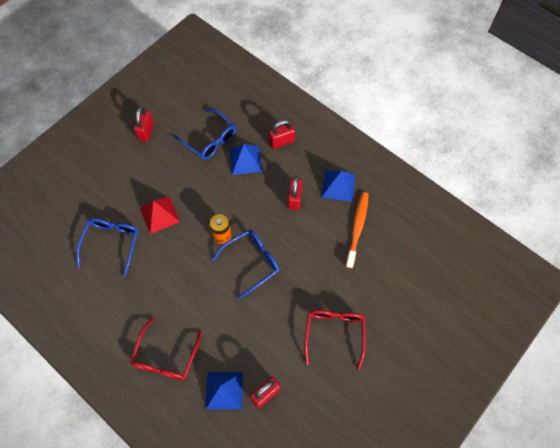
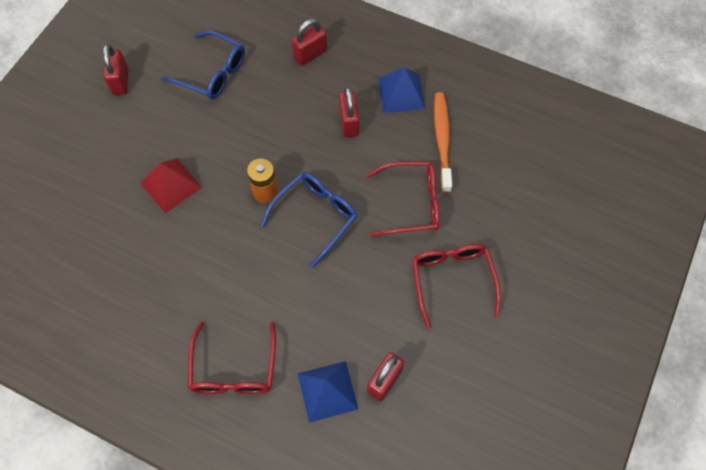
camera: 15 degrees left, 0 degrees up
(111, 243) = (114, 239): blue glasses -> none
(245, 160) = (268, 88): blue pyramid -> none
(321, 269) = (411, 203): none -> red glasses

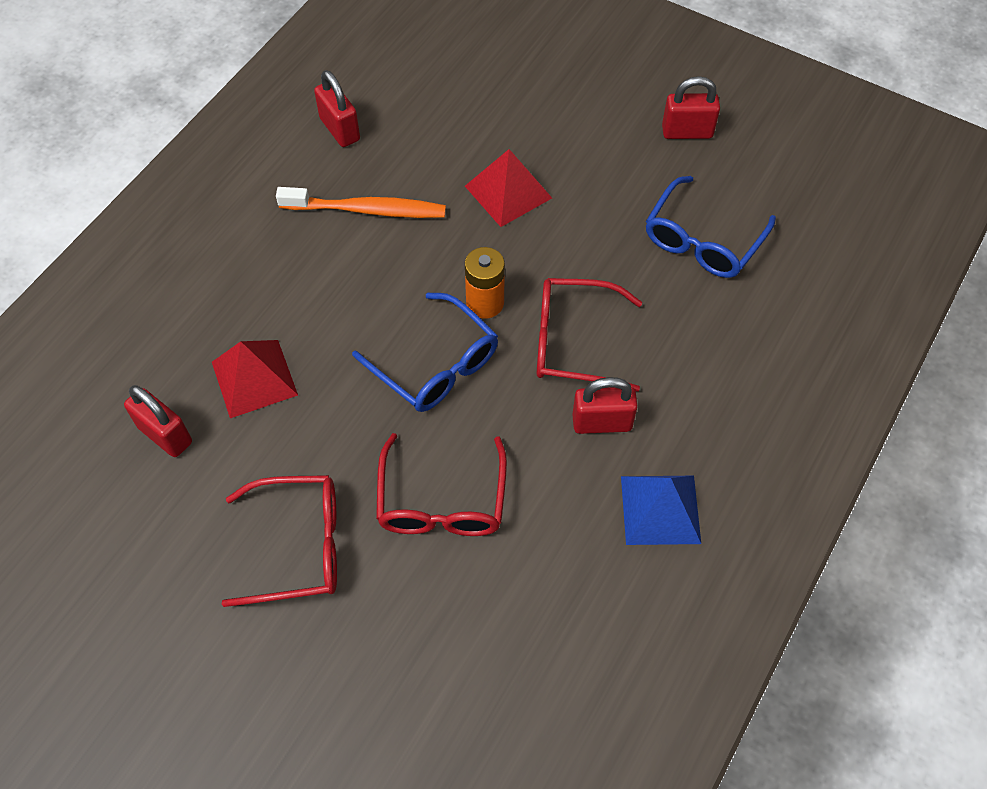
camera: 95 degrees right, 5 degrees down
(234, 368) = (226, 260): red glasses -> red glasses (574, 342)
(310, 54) = (742, 375): red padlock -> red padlock (340, 129)
(327, 391) = (169, 364): blue pyramid -> none
(334, 329) = (254, 378): none -> red pyramid
(442, 140) = (559, 565): orange toothbrush -> orange toothbrush (367, 210)

